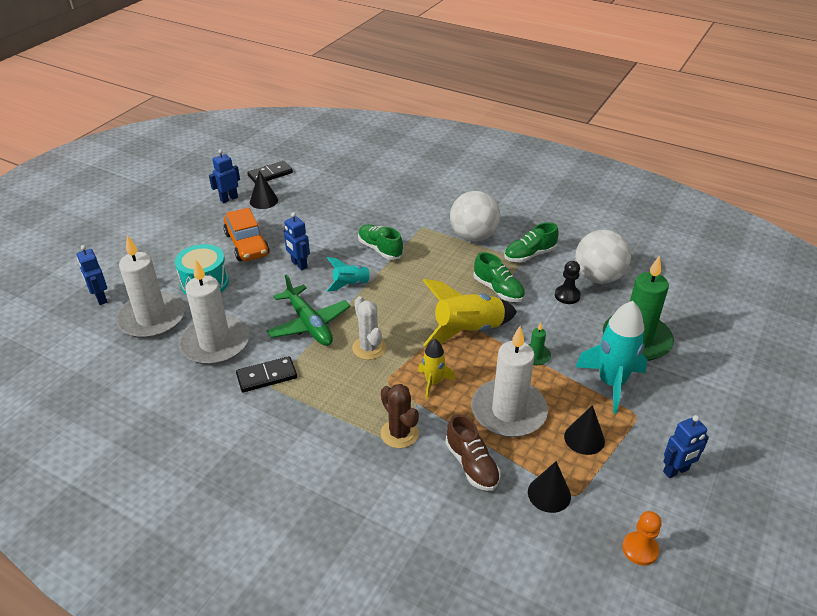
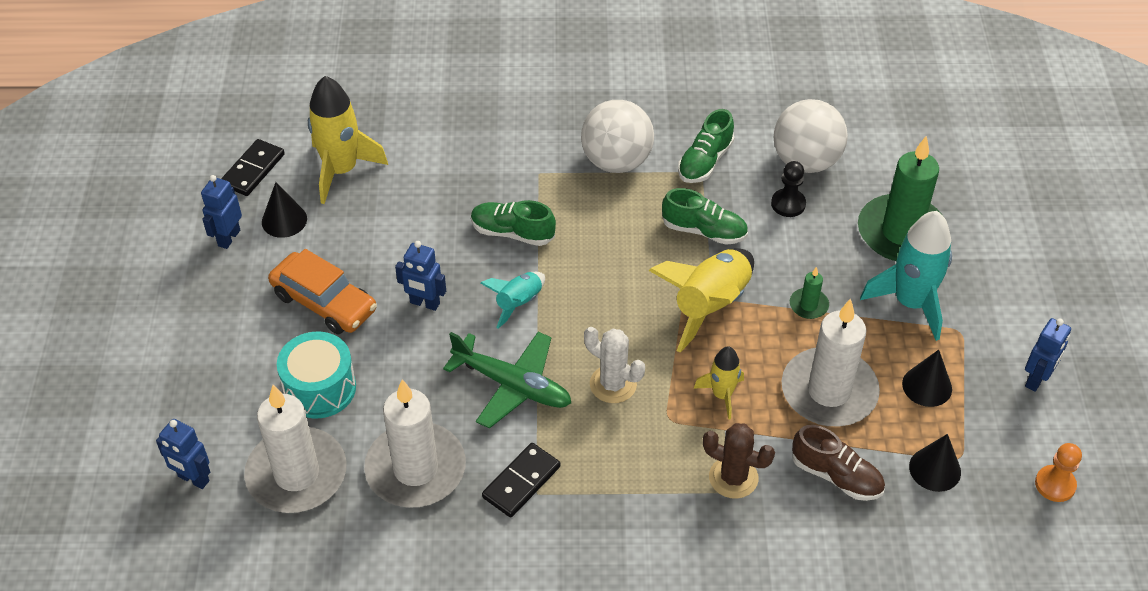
camera: 30 degrees left, 10 degrees up
(314, 189) = (341, 170): none -> yellow rocket

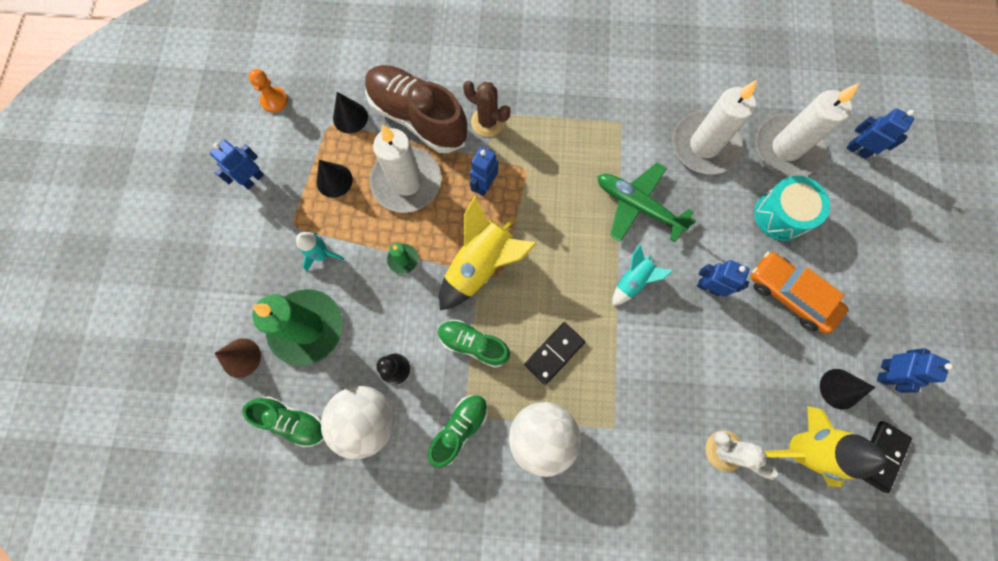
camera: 175 degrees left, 25 degrees up
(512, 232) = (638, 356): green shoe -> green shoe (293, 421)
(521, 482) = (631, 130): black domino -> black domino (554, 353)
(613, 384) = (563, 201): white cactus -> white cactus (724, 450)
(722, 395) = (484, 185): yellow rocket -> blue robot
(836, 476) = (418, 118): brown shoe -> brown shoe, size x1.77
(910, 303) = (322, 255): turquoise rocket -> turquoise rocket, size x0.56
(964, 202) = (241, 357): none -> brown cone

